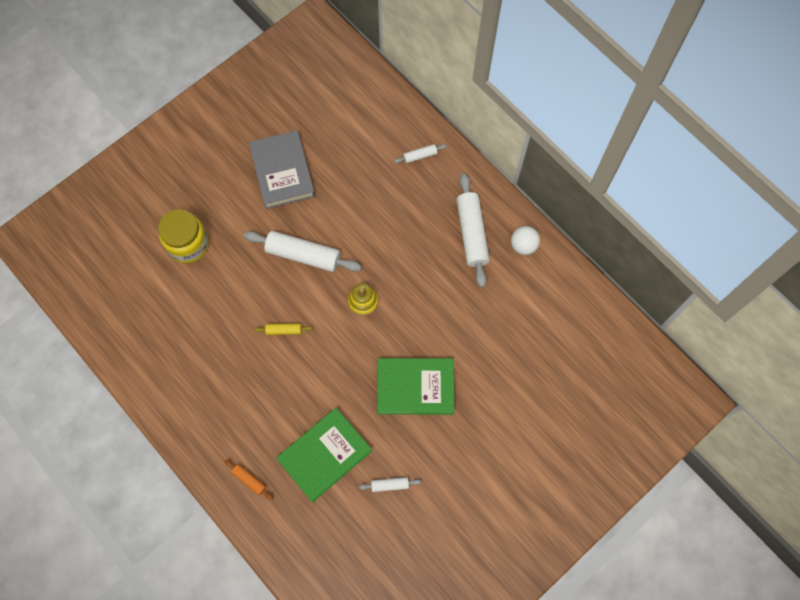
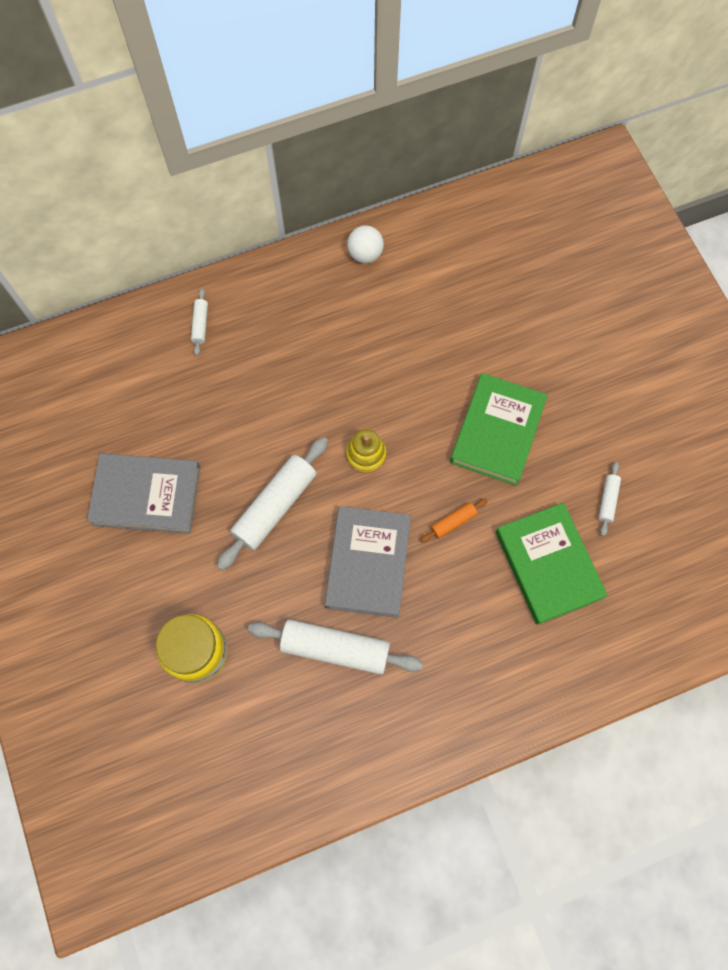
camera: 70 degrees left, 0 degrees up
(249, 480) = (552, 668): orange rolling pin -> orange rolling pin (453, 522)
(284, 330) = (368, 563): yellow rolling pin -> grey book
(472, 233) = (327, 303): white rolling pin -> white rolling pin (335, 648)

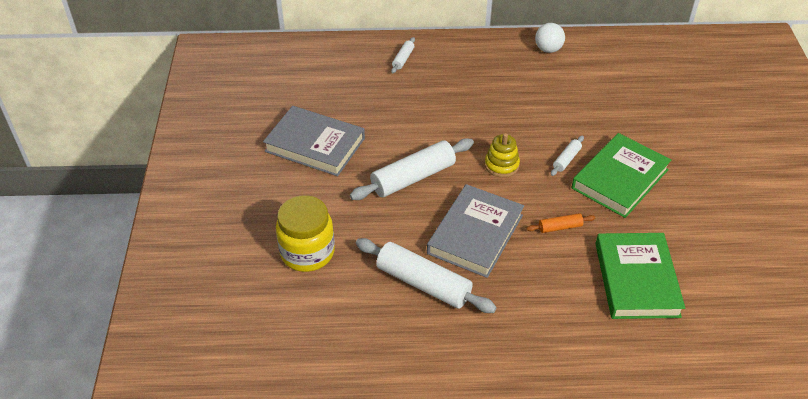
camera: 20 degrees right, 25 degrees down
(607, 500) = (706, 250): white rolling pin -> white rolling pin (566, 159)

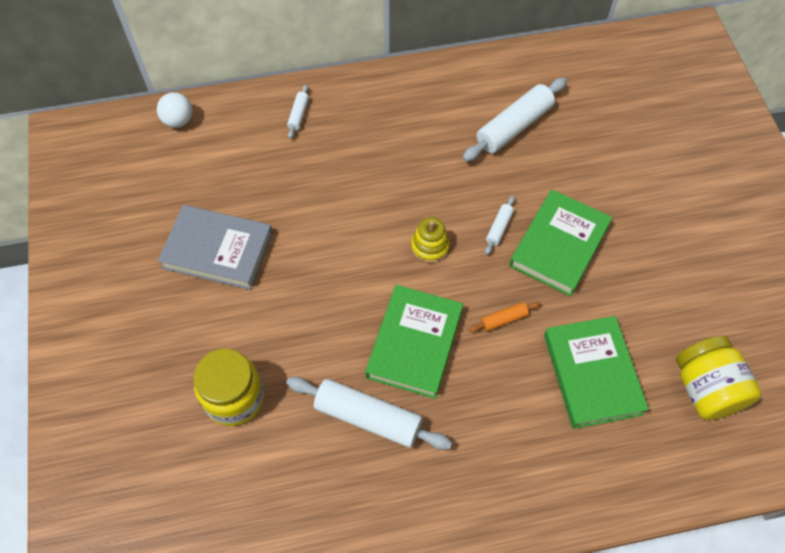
camera: 10 degrees left, 15 degrees up
(413, 177) = (335, 278): white rolling pin -> white rolling pin (514, 127)
(475, 234) = (414, 343): grey book -> green book
(548, 49) = (459, 79): white ball -> white ball (178, 121)
(744, 306) = (706, 389): none -> yellow jar

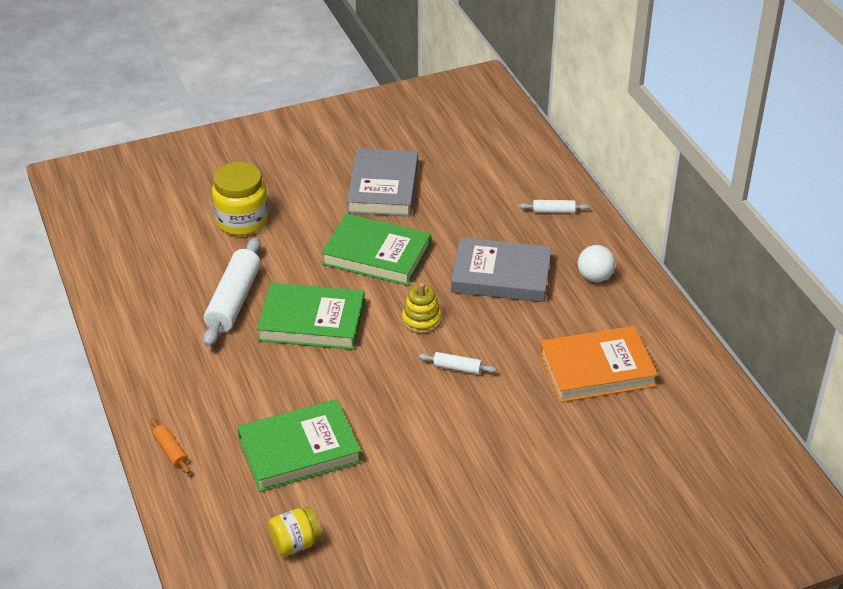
camera: 80 degrees right, 20 degrees down
(178, 121) = (518, 139): white ball -> white ball (594, 277)
(379, 172) = (501, 275): none -> grey book
(504, 319) = (349, 380): orange rolling pin -> orange rolling pin (171, 451)
(514, 127) = (596, 369): white rolling pin -> orange book
(559, 245) = (447, 416): green book -> green book (376, 255)
(706, 389) = (296, 543): yellow jar -> yellow jar, size x0.60

